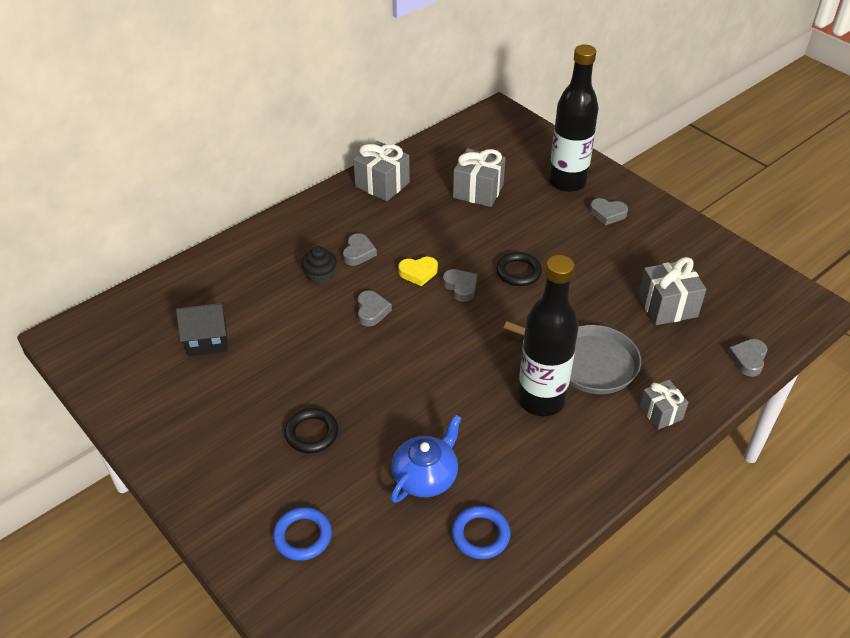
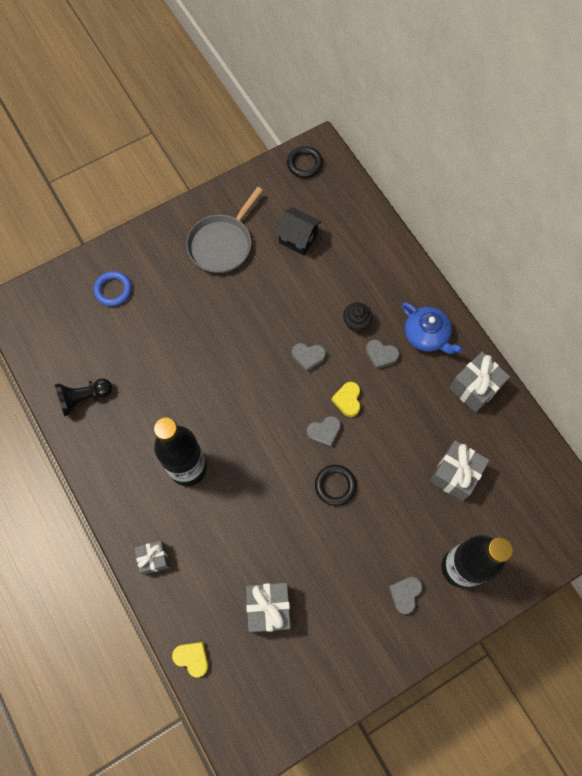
camera: 100 degrees right, 25 degrees up
(207, 340) = (298, 238): black house -> black house turned 60 degrees counterclockwise
(311, 433) = (194, 302): black ring -> black ring (304, 164)
(426, 476) = (139, 371): blue teapot -> blue teapot (426, 335)
(480, 535) = (84, 398): blue ring -> black pawn
(589, 363) = (217, 517): grey pan -> grey pan (222, 244)
(748, 359) = (192, 658): grey heart -> yellow heart

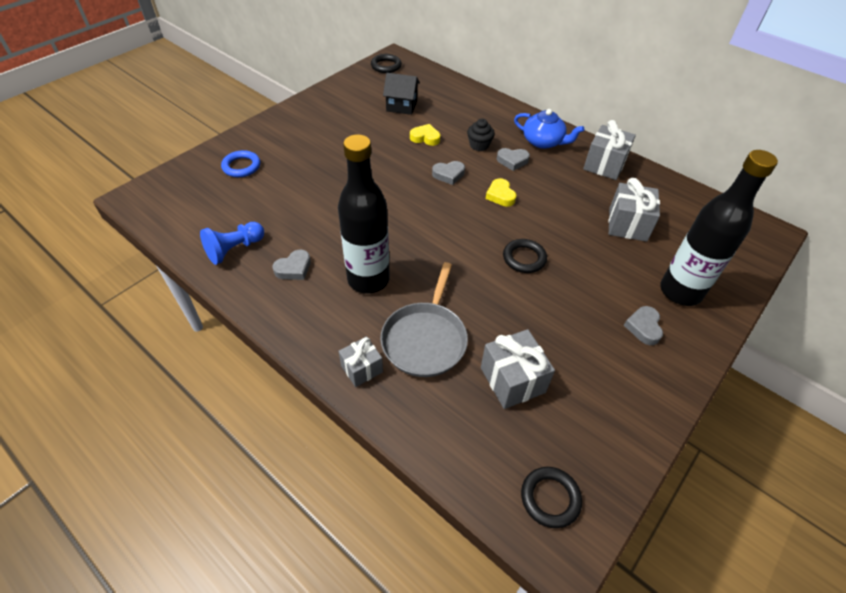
camera: 20 degrees left, 20 degrees down
(84, 398) = (234, 249): black pawn -> blue pawn
(192, 658) = (448, 457): yellow heart -> yellow heart (425, 138)
(222, 244) = (335, 120): grey pan -> grey pan (425, 339)
(252, 715) = (550, 498): none -> black ring
(324, 432) = (491, 222): grey heart -> grey heart (294, 268)

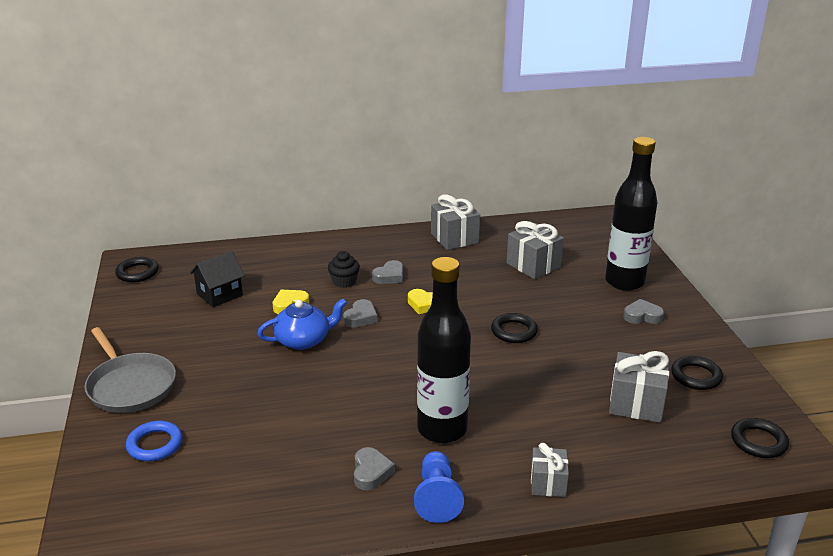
camera: 50 degrees left, 20 degrees down
(234, 249) = (290, 505): blue pawn -> blue pawn (437, 497)
(425, 339) = (549, 429): grey pan -> grey pan (130, 386)
(543, 142) = (387, 249): blue teapot -> blue teapot (303, 340)
(597, 406) = (696, 376): none -> black ring
(643, 327) = (642, 316): grey heart -> grey heart turned 135 degrees clockwise

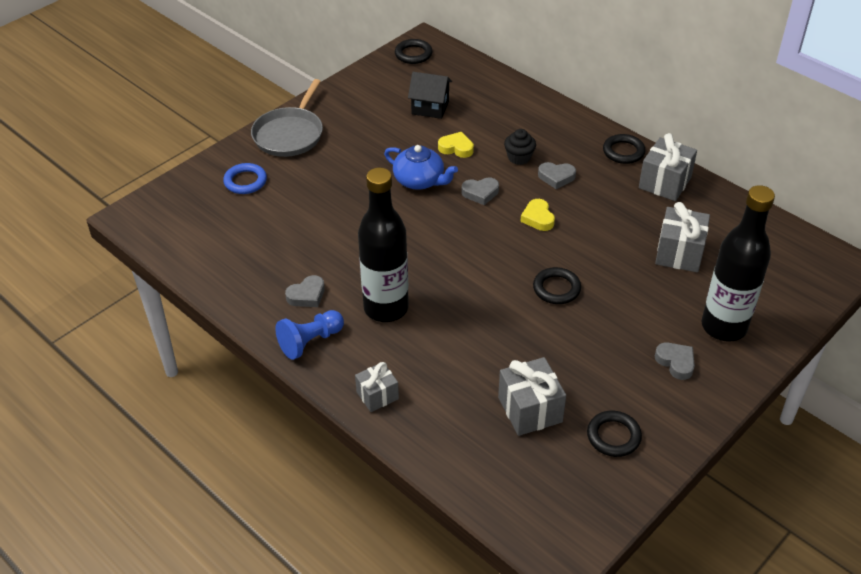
camera: 55 degrees right, 15 degrees up
(758, 441) = (554, 513): black ring -> black ring (623, 152)

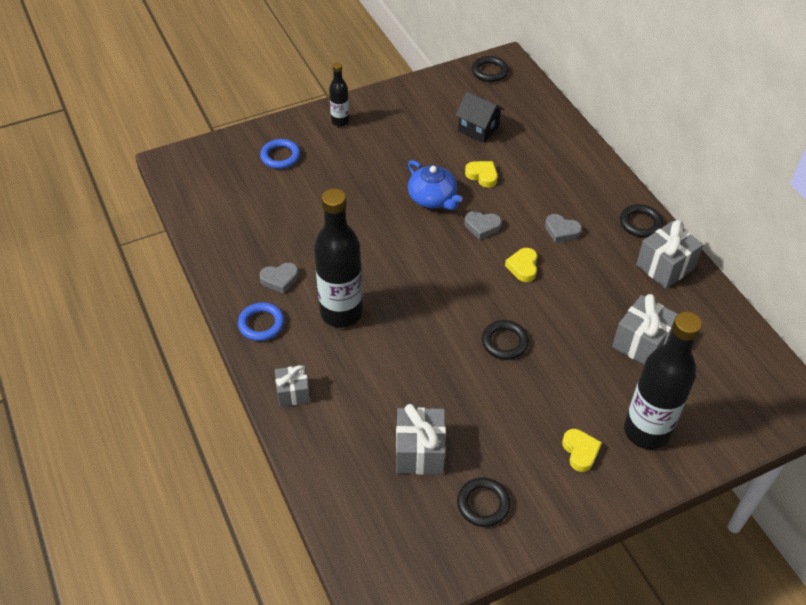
camera: 20 degrees right, 5 degrees up
(289, 134) = (340, 121): grey pan -> black bottle
(310, 342) = (261, 324): blue pawn -> blue ring
(519, 158) = (536, 201): black cupcake -> none
(676, 362) = (580, 451): grey heart -> yellow heart

